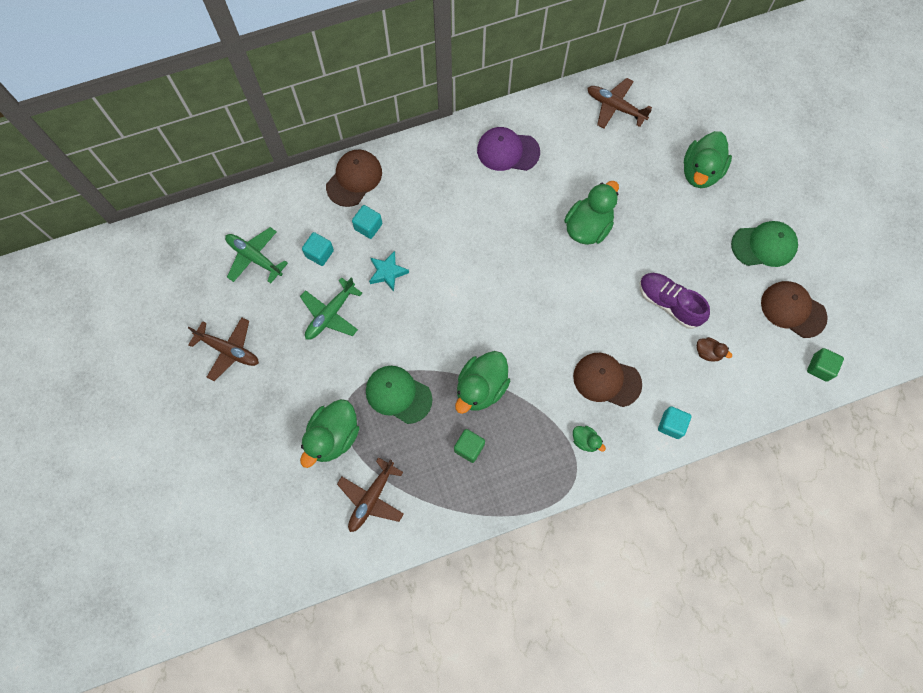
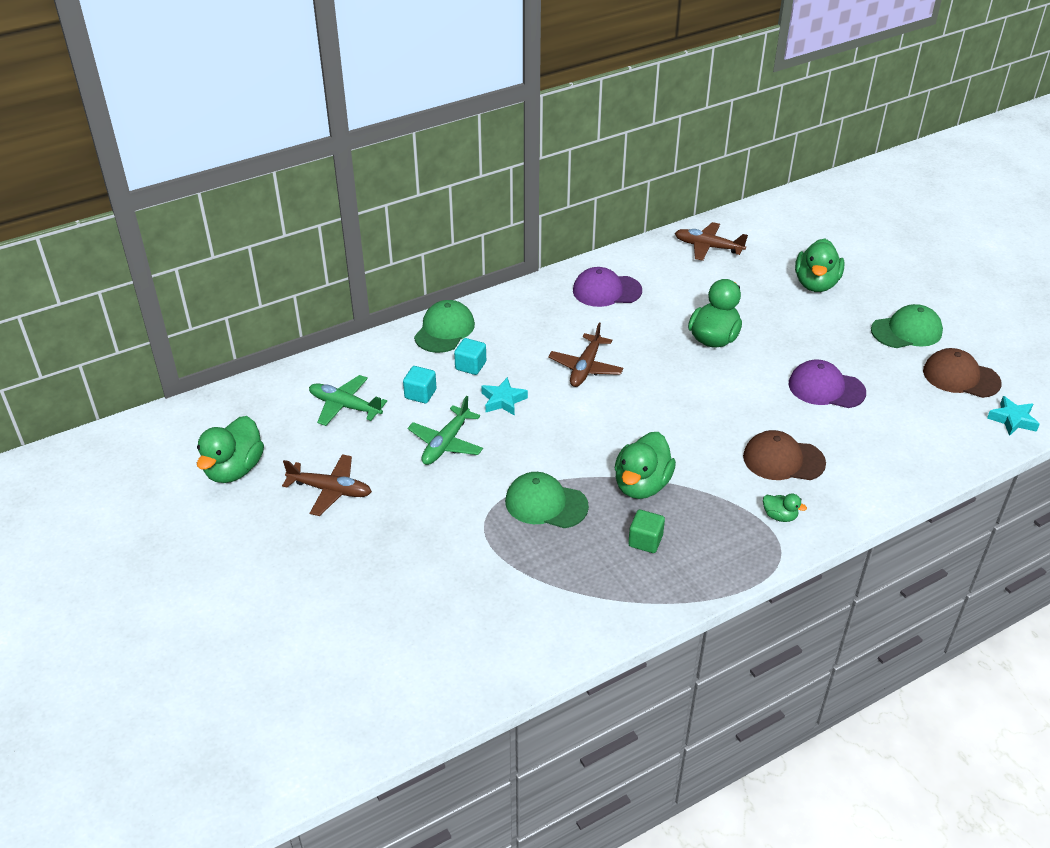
camera: 10 degrees left, 30 degrees down
(333, 436) = (477, 552): green duck -> green duck (234, 469)
(354, 179) = (444, 330): brown cap -> green cap
(371, 498) = (540, 605): brown plane -> brown plane (585, 368)
(669, 303) = (826, 388): purple shoe -> purple cap
(671, 425) = (872, 489): turquoise cube -> none
(708, 352) = (886, 422): brown duck -> none
(820, 368) = (1012, 420): green cube -> turquoise star

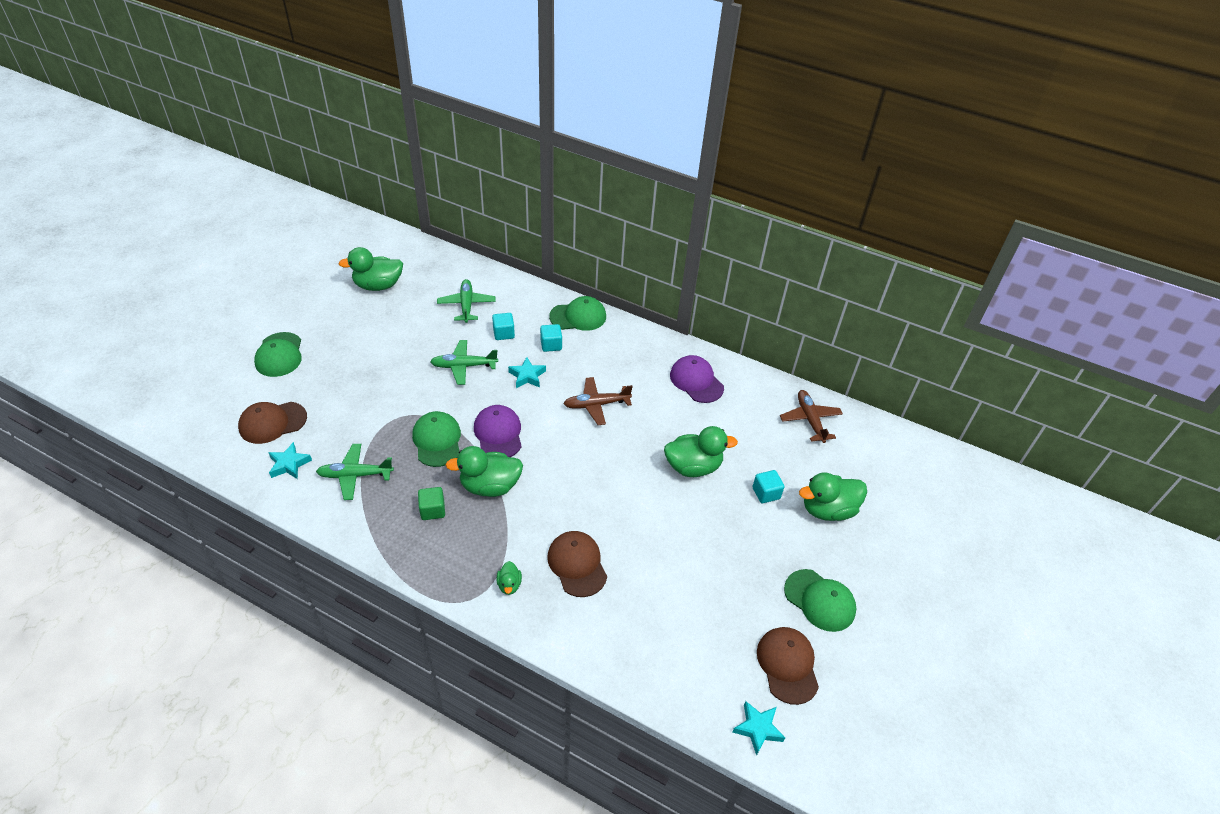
camera: 55 degrees right, 5 degrees up
(280, 602) = (279, 355): none -> green cap
(330, 490) = (386, 333): brown plane -> none
(402, 643) = (272, 422): none -> brown cap
(487, 645) = (289, 464): none -> turquoise star
(548, 590) = (355, 475): none -> green plane
(775, 309) = (766, 493): none -> turquoise cube
(826, 388) = (689, 564): purple cap -> purple cap (498, 433)

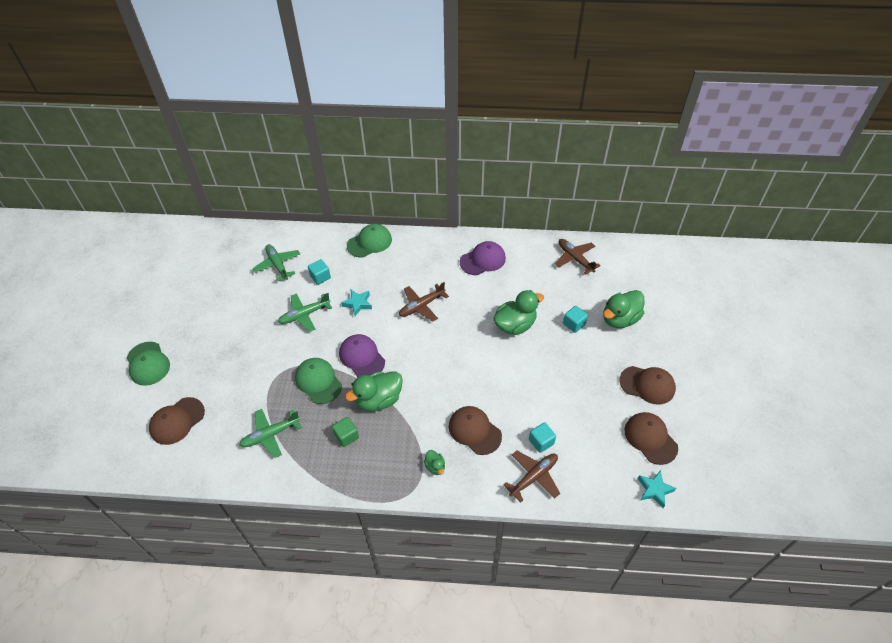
camera: 20 degrees left, 5 degrees up
(289, 464) = (212, 448): turquoise star -> none
(378, 285) = (196, 275): green duck -> none
(551, 345) = (362, 272): turquoise cube -> turquoise cube (541, 442)
(616, 646) = (534, 477): none -> brown plane
(696, 381) = (483, 260): purple cap -> purple cap turned 120 degrees clockwise
(819, 600) = (647, 385): green cap -> brown cap

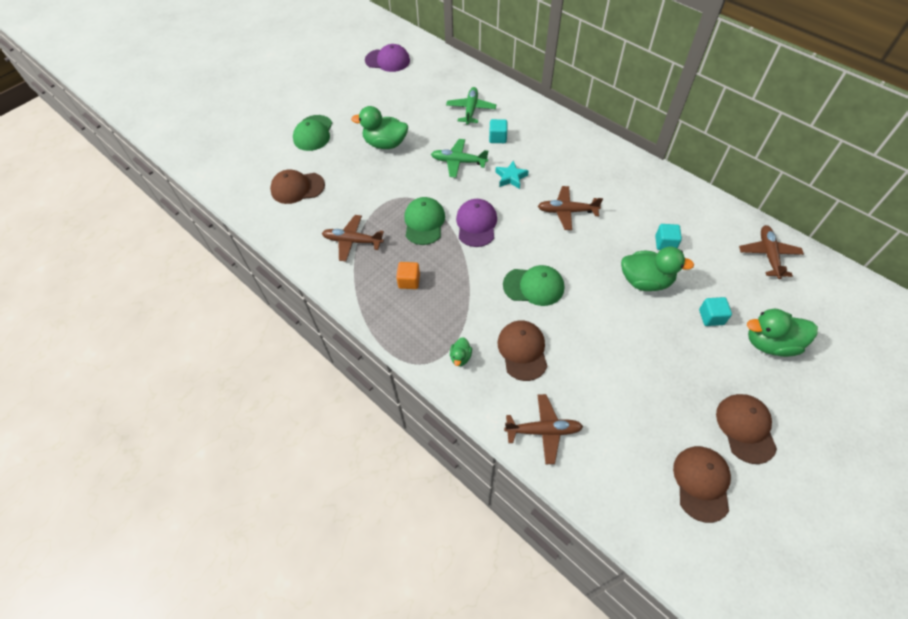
camera: 40 degrees right, 5 degrees up
(270, 435) = (352, 241): green plane -> brown plane
(346, 436) = (409, 281): green cube -> orange cube
(369, 242) = (565, 131): green cap -> green cap (534, 286)
(378, 400) = (460, 268): green duck -> green duck (385, 144)
(483, 260) = (663, 203): purple cap -> purple cap (387, 60)
(541, 442) = (578, 404): turquoise cube -> turquoise cube (665, 243)
(647, 385) = (745, 428): brown cap -> brown cap turned 150 degrees counterclockwise
(654, 490) = (661, 536): turquoise star -> none

